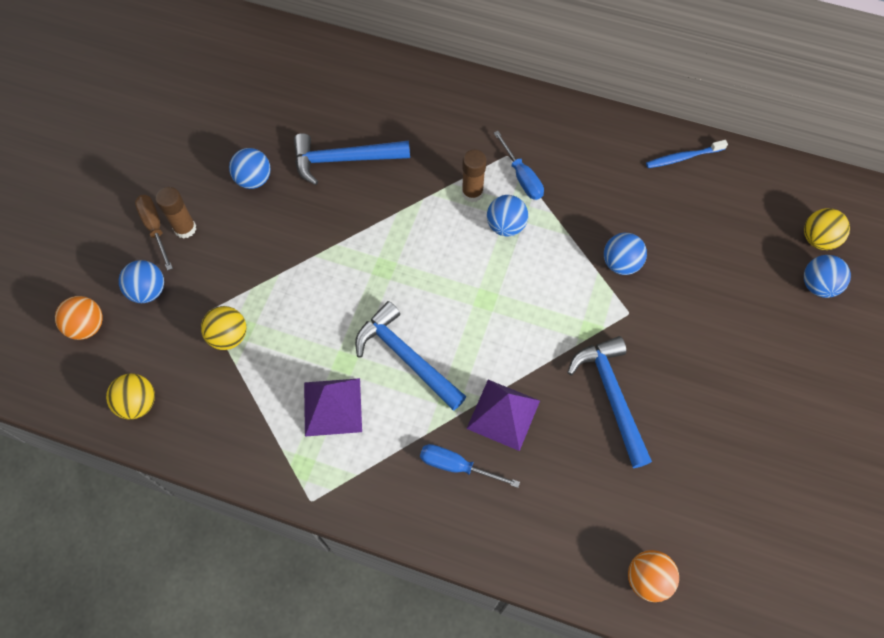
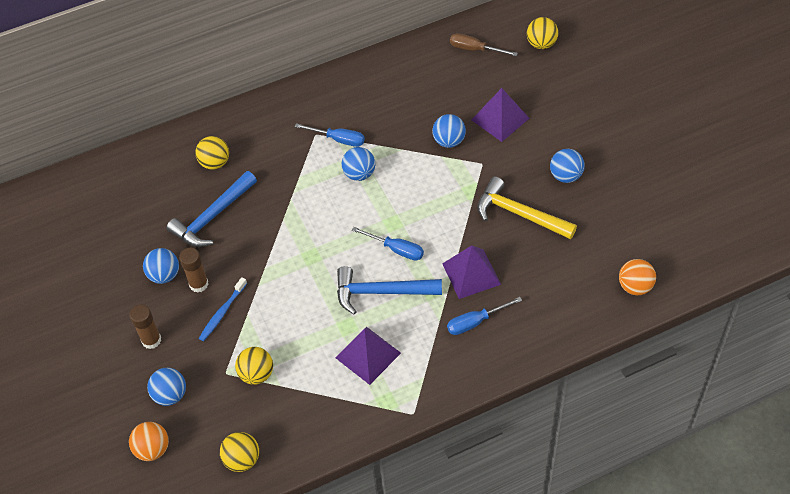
camera: 40 degrees left, 10 degrees down
(155, 228) = (129, 357): brown screwdriver -> brown screwdriver (475, 49)
(396, 111) = (215, 163): none -> yellow ball
(462, 328) = (396, 249): none -> blue screwdriver
(472, 193) = (318, 172): brown glue stick -> brown glue stick (199, 284)
(611, 396) = (519, 214): blue hammer -> yellow hammer
(683, 157) = (421, 56): blue toothbrush -> blue toothbrush (222, 313)
(694, 283) = (500, 119): none -> purple pyramid
(818, 285) = (566, 68): blue ball -> blue ball (566, 176)

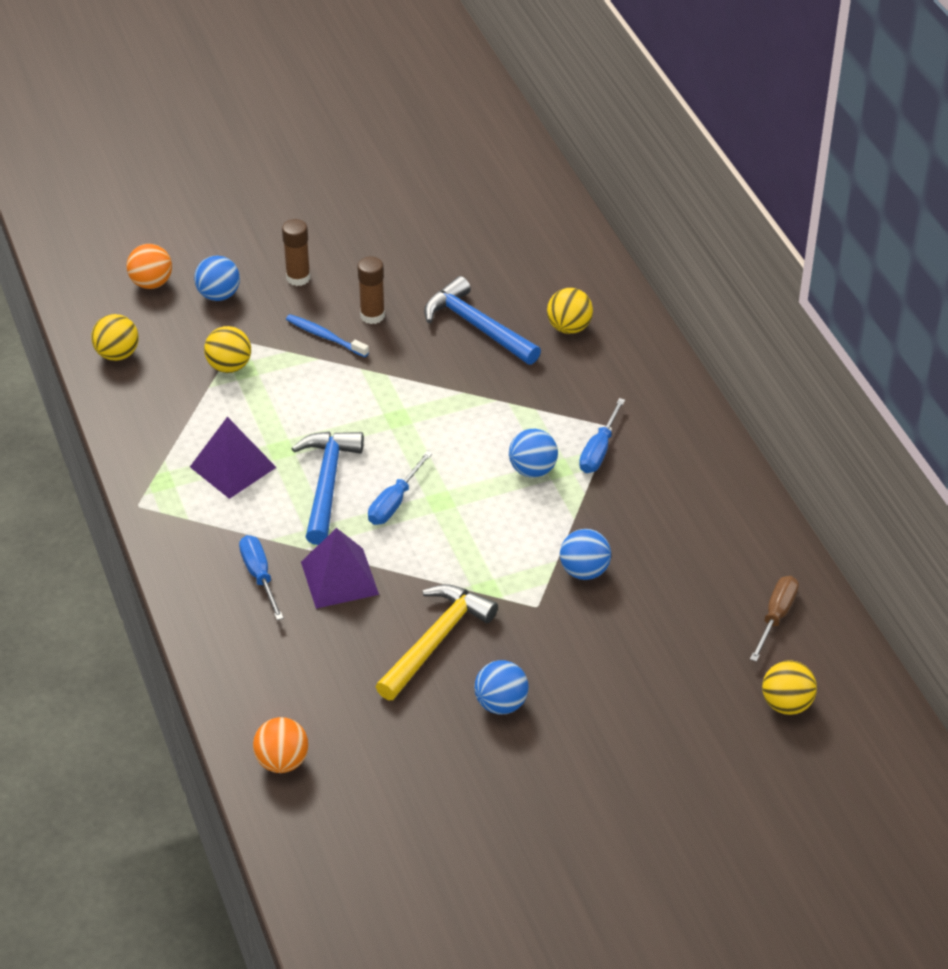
camera: 90 degrees right, 10 degrees down
(164, 275) = (391, 286): blue ball -> none
(500, 119) = (624, 635): purple pyramid -> none

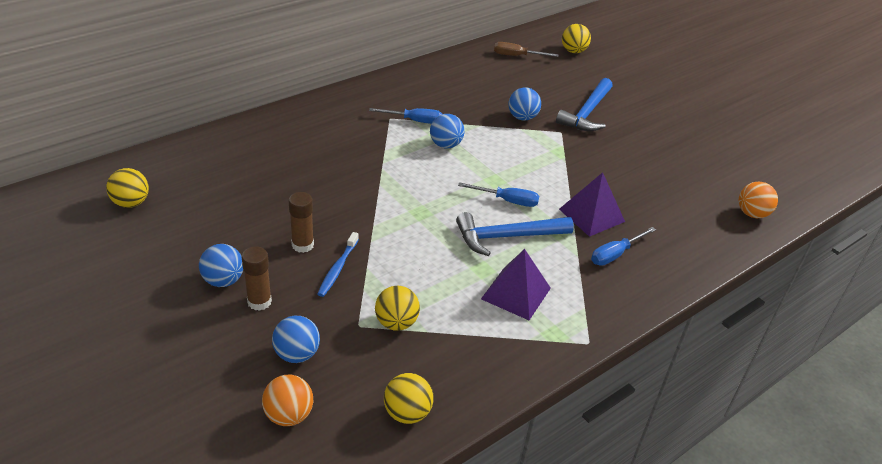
camera: 110 degrees left, 5 degrees down
(435, 641) = (615, 166): yellow hammer -> none
(477, 326) = (302, 186): blue hammer -> blue hammer (587, 113)
(501, 704) = (642, 137): blue ball -> blue ball (223, 280)
(569, 327) = (292, 144): yellow ball -> yellow ball (131, 203)

